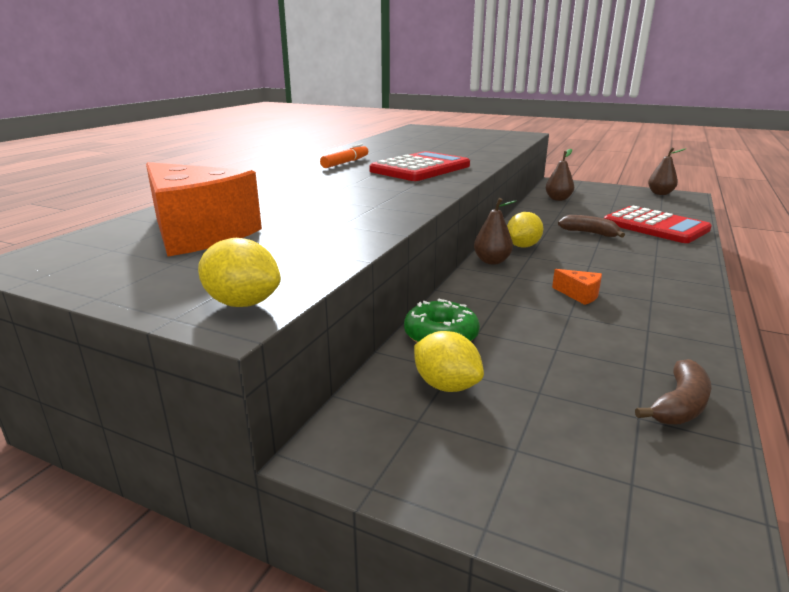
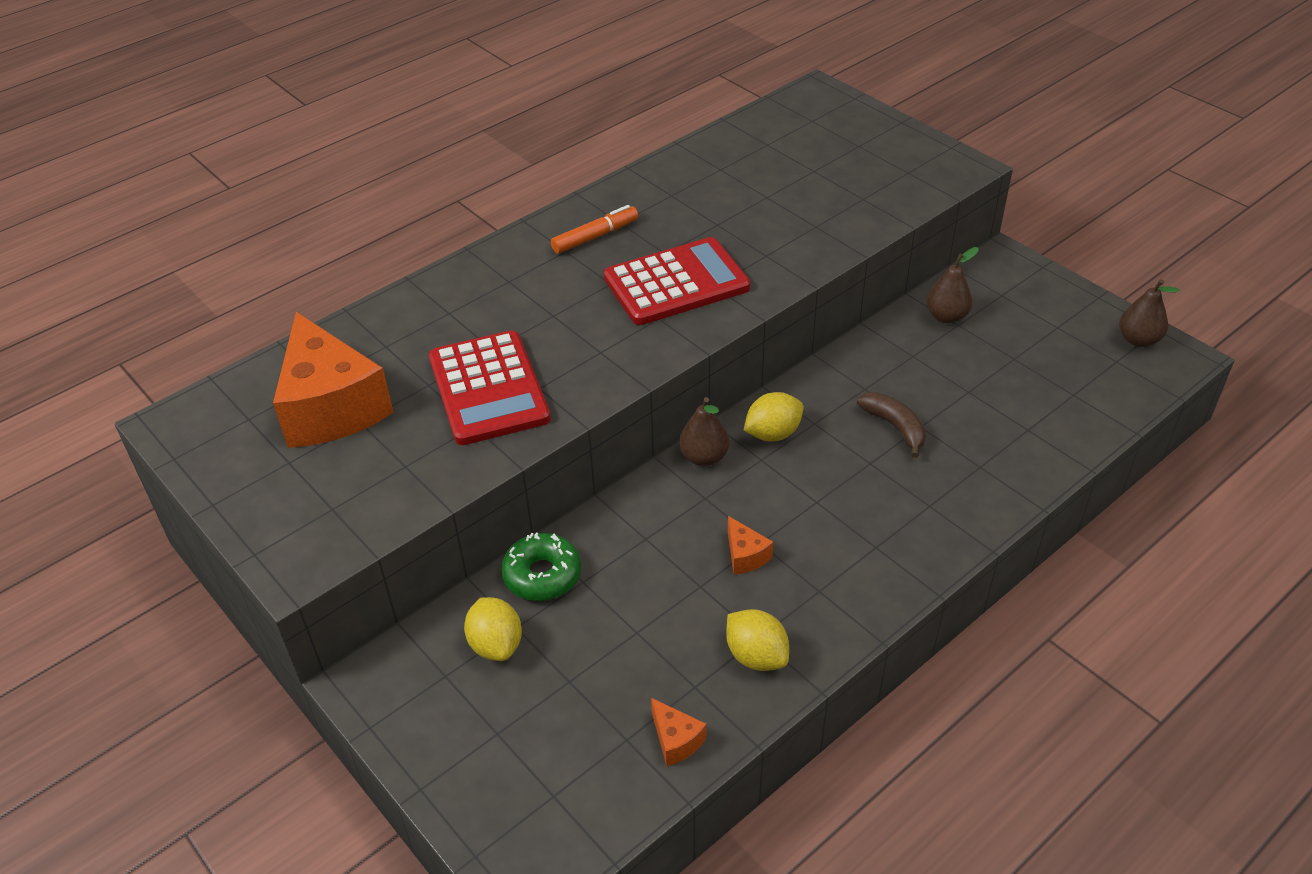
camera: 25 degrees right, 20 degrees up
(242, 303) = (311, 549): yellow lemon -> yellow lemon (756, 656)
(655, 226) = (1012, 435): red calculator -> red calculator (488, 389)
(679, 405) = (676, 740): brown banana -> orange cheese

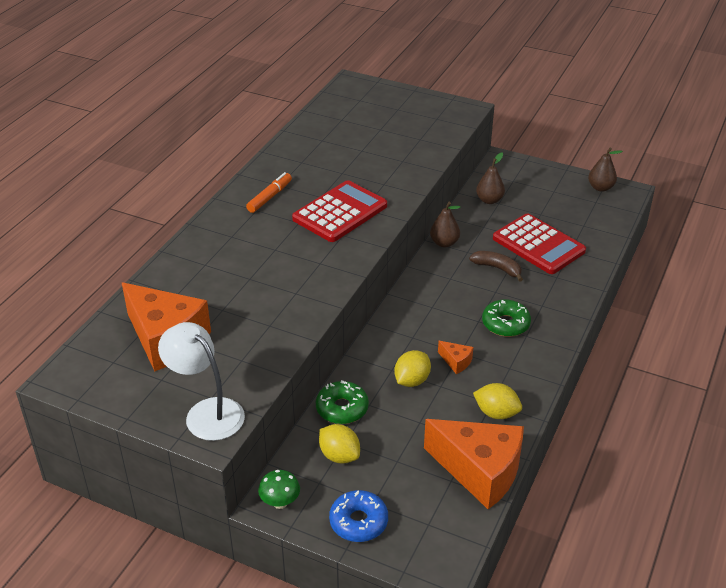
camera: 25 degrees left, 5 degrees down
(312, 528) = (206, 412): none -> white lamp
(377, 686) = (280, 502): none -> green mushroom
(461, 755) = (358, 522): none -> blue donut
(488, 389) = (263, 302): red calculator -> red calculator (538, 245)
(676, 740) = (479, 471): orange cheese -> orange cheese, size x2.46
(704, 457) = (397, 315): brown pear -> brown pear (444, 243)
(772, 434) = (430, 291): yellow lemon -> yellow lemon (412, 380)
(855, 518) = (505, 324): none -> green donut

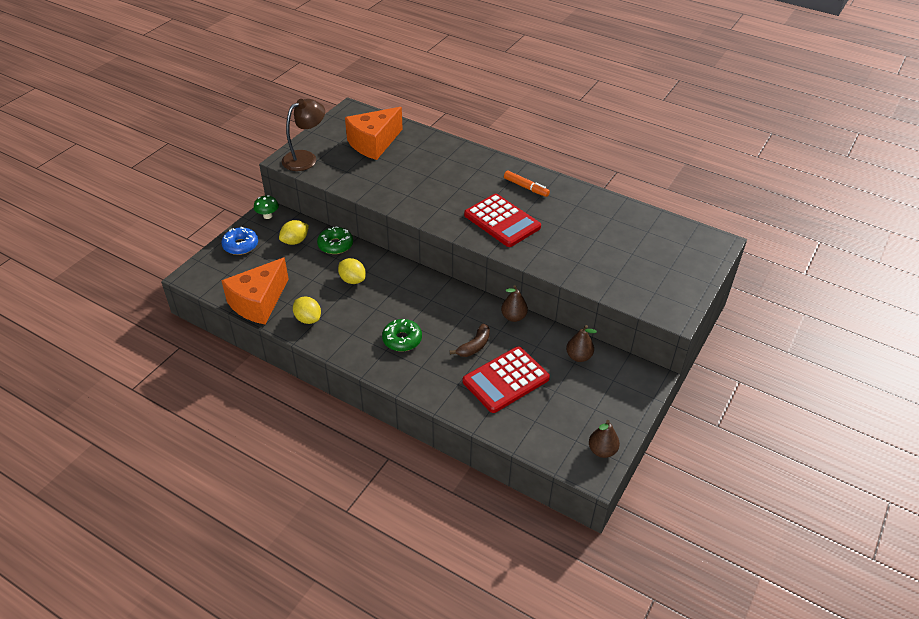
camera: 95 degrees right, 5 degrees up
(206, 412) = (305, 158): white lamp -> brown lamp
(456, 362) = (366, 305): orange cheese -> none
(496, 413) = (308, 319): yellow lemon -> yellow lemon turned 75 degrees counterclockwise

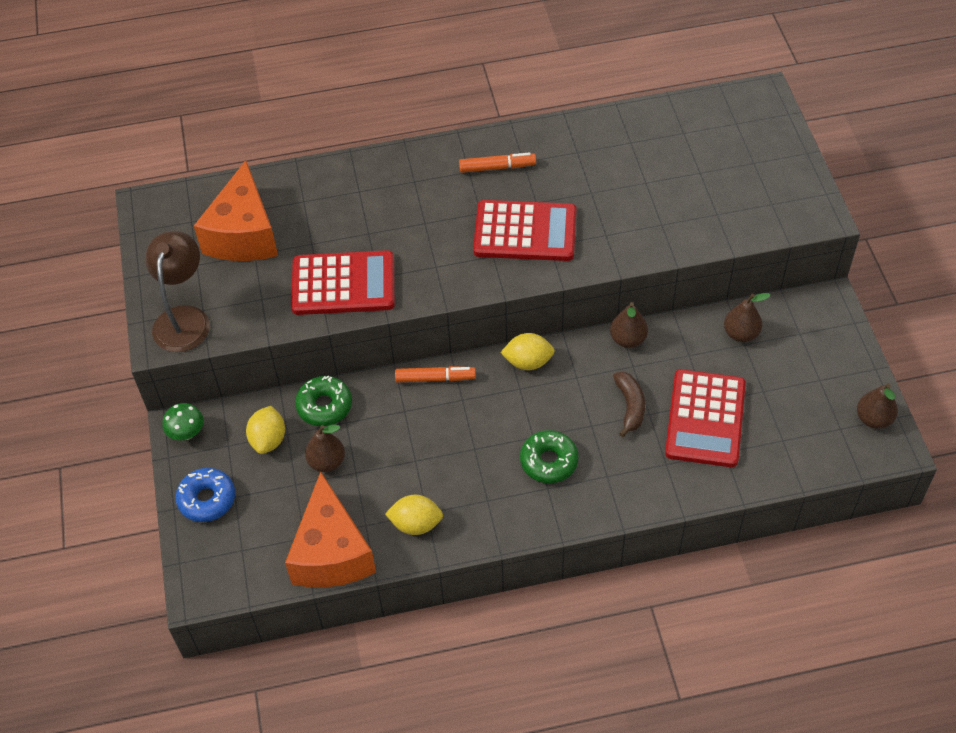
camera: 40 degrees left, 10 degrees up
(306, 267) = (327, 462): none -> brown pear
(352, 280) = (403, 434): yellow lemon -> yellow lemon (528, 362)
(388, 188) = (343, 284): none -> red calculator
(398, 268) = (435, 378): none -> orange marker

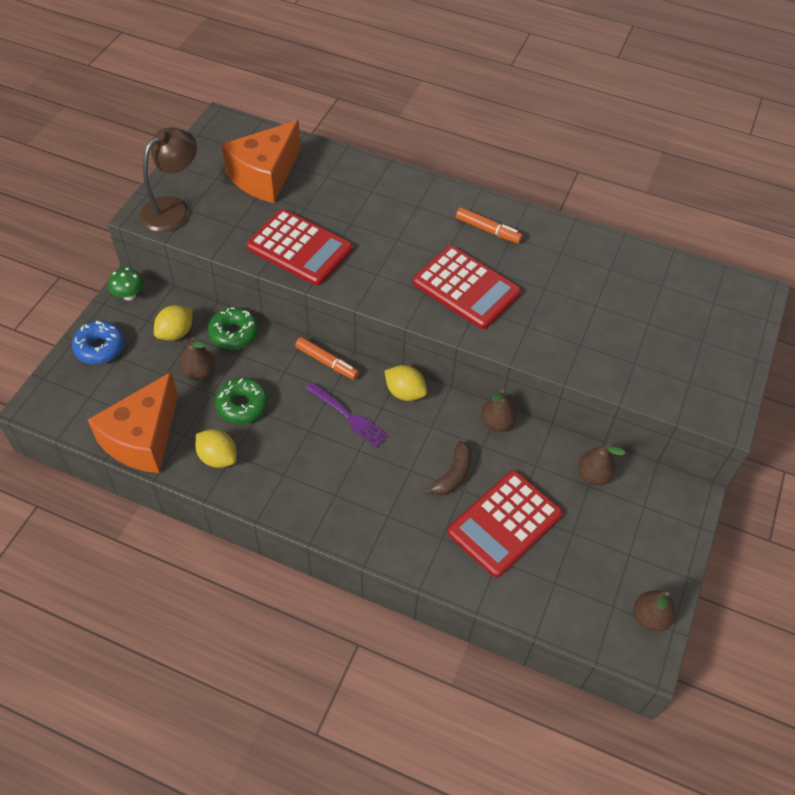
camera: 30 degrees right, 0 degrees up
(498, 413) = (349, 416): none -> purple fork
(549, 461) = (354, 476): green donut -> green donut (242, 405)

